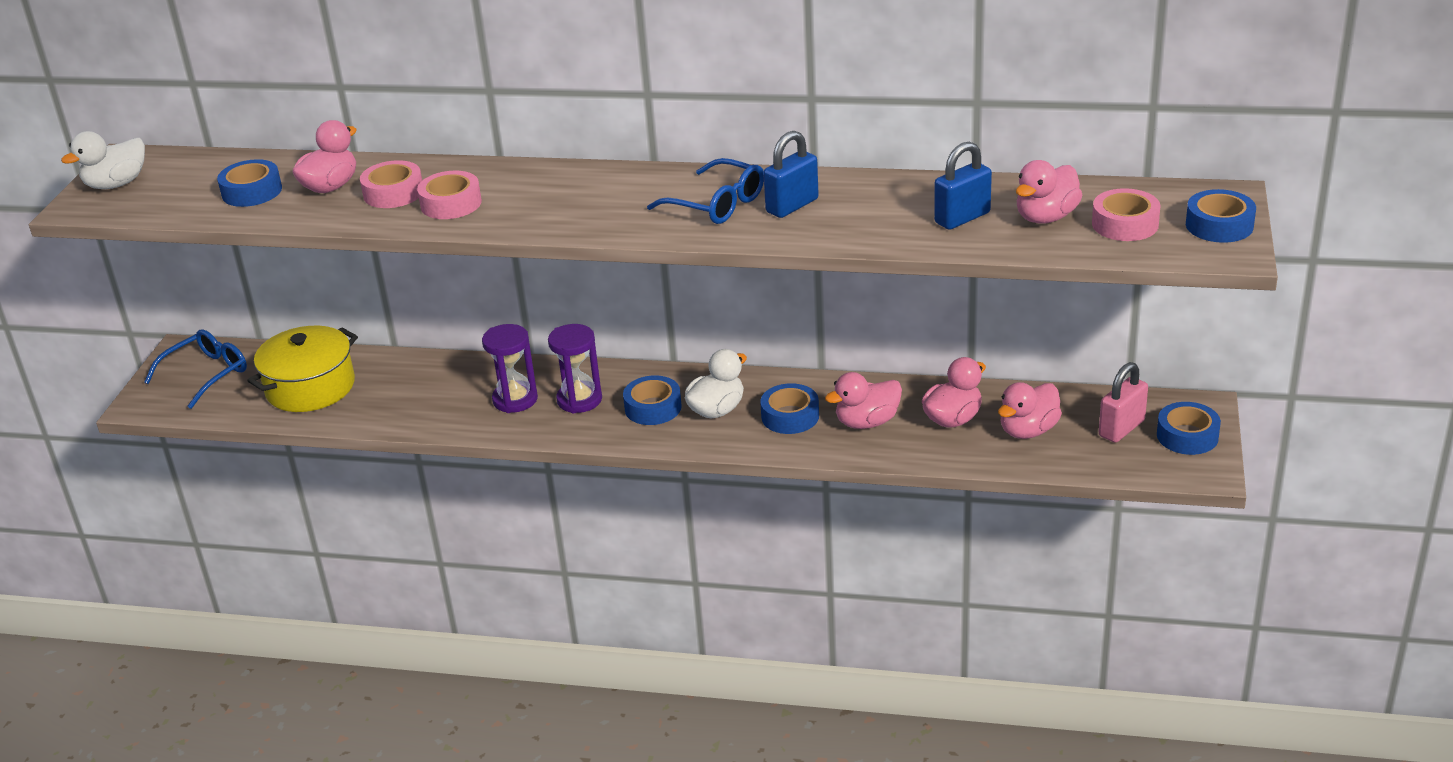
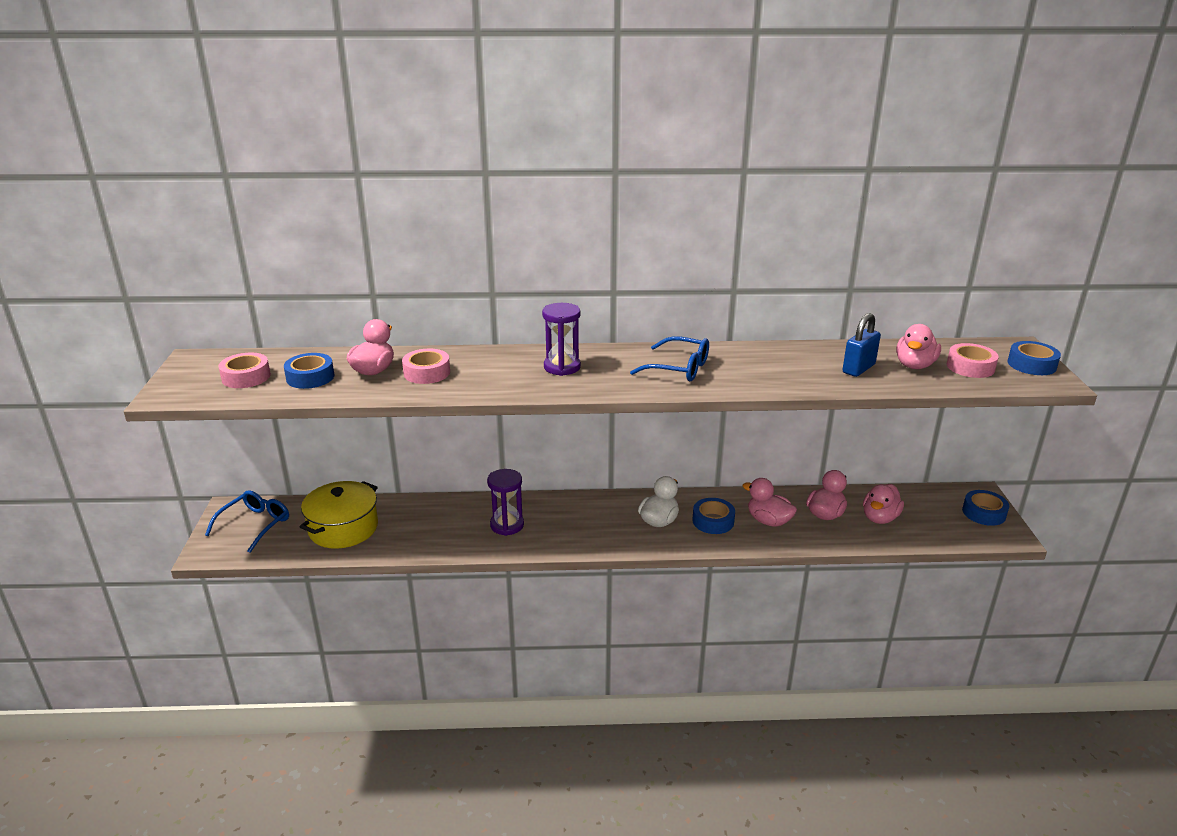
camera: 15 degrees left, 5 degrees down
(116, 184) = (192, 377): white duck -> none
(451, 203) = (476, 378): pink tape -> pink tape (246, 377)
(579, 400) = (555, 521): purple hourglass -> purple hourglass (562, 367)
(653, 408) = (612, 523): blue tape -> none
(792, 206) = (734, 367): blue padlock -> none
(867, 422) = (768, 521): pink duck -> pink duck turned 75 degrees clockwise
(1121, 428) = (939, 511): pink padlock -> none

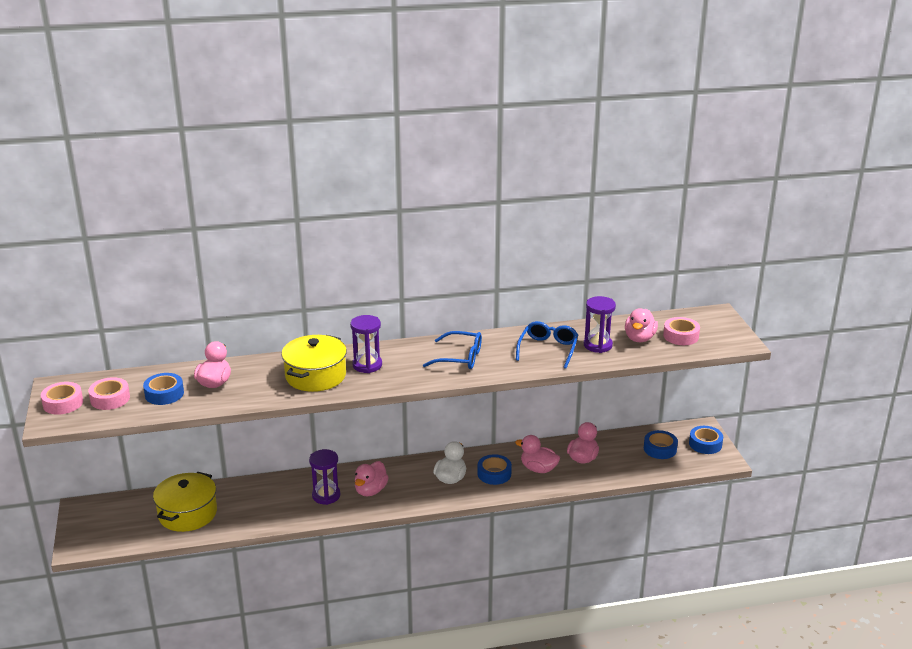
camera: 10 degrees left, 0 degrees up
(255, 525) = (109, 519): blue glasses -> blue glasses (548, 349)
(427, 373) = (259, 380): pink tape -> pink tape (63, 403)
(496, 373) = (315, 376): none -> yellow pot
(858, 369) = (597, 345): blue padlock -> purple hourglass
(880, 518) = (625, 457): pink duck -> pink duck (370, 490)
(1031, 364) = (726, 329): blue tape -> blue tape (660, 449)

